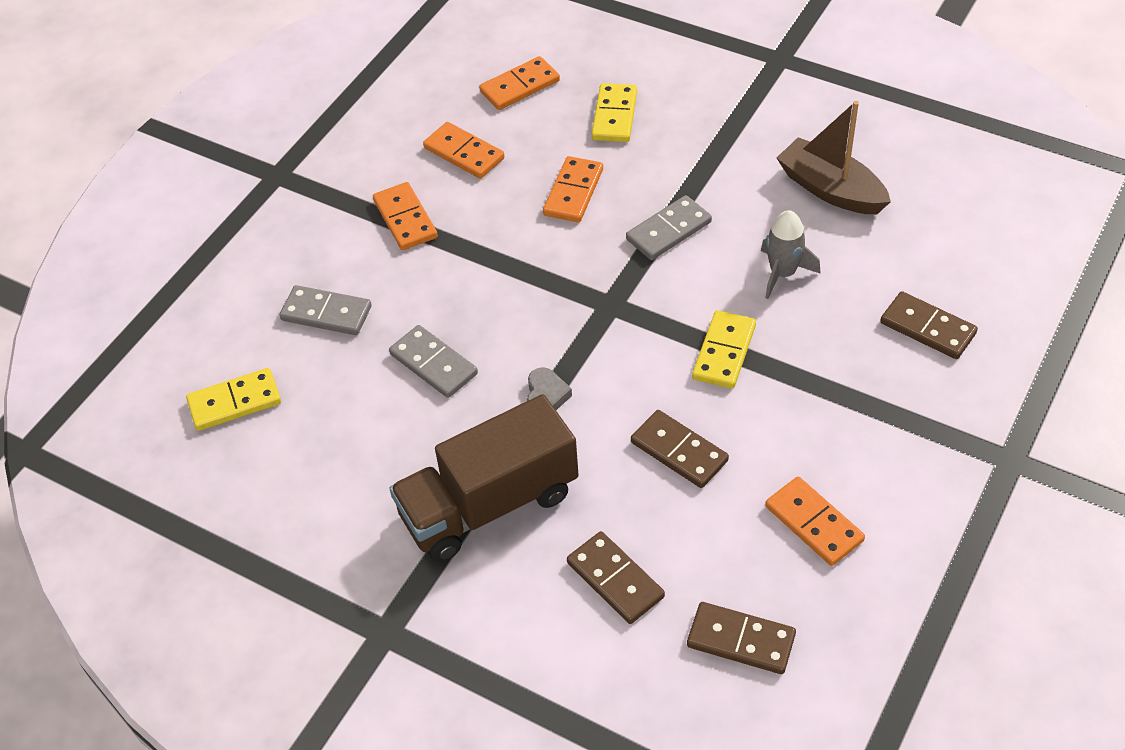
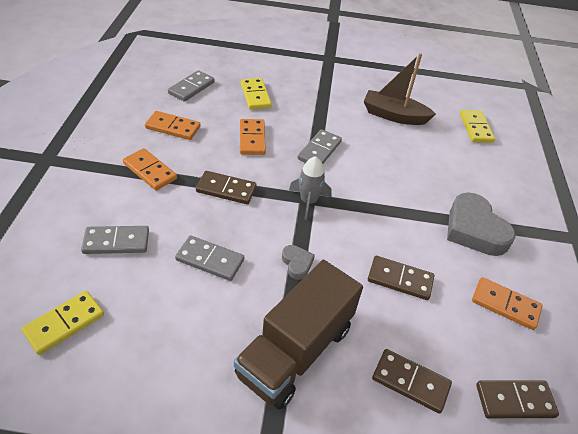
camera: 30 degrees left, 5 degrees down
(520, 86) = (191, 88): orange domino -> grey domino
(724, 352) = (390, 212): yellow domino -> yellow domino (475, 128)
(782, 273) = (396, 162): grey rocket -> grey rocket (308, 201)
(841, 407) = (474, 230): none -> grey heart
(927, 328) = (488, 177): brown domino -> brown domino (226, 189)

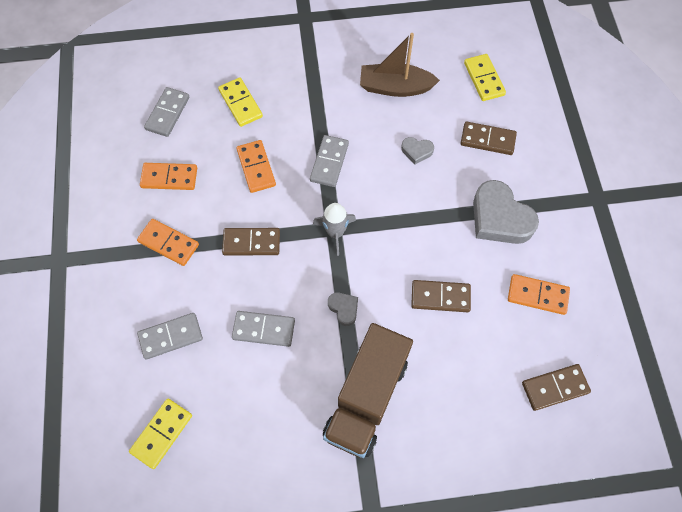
camera: 10 degrees left, 20 degrees up
(403, 162) = (416, 151): none -> grey heart
(410, 382) = (468, 396): brown domino -> brown domino (487, 140)

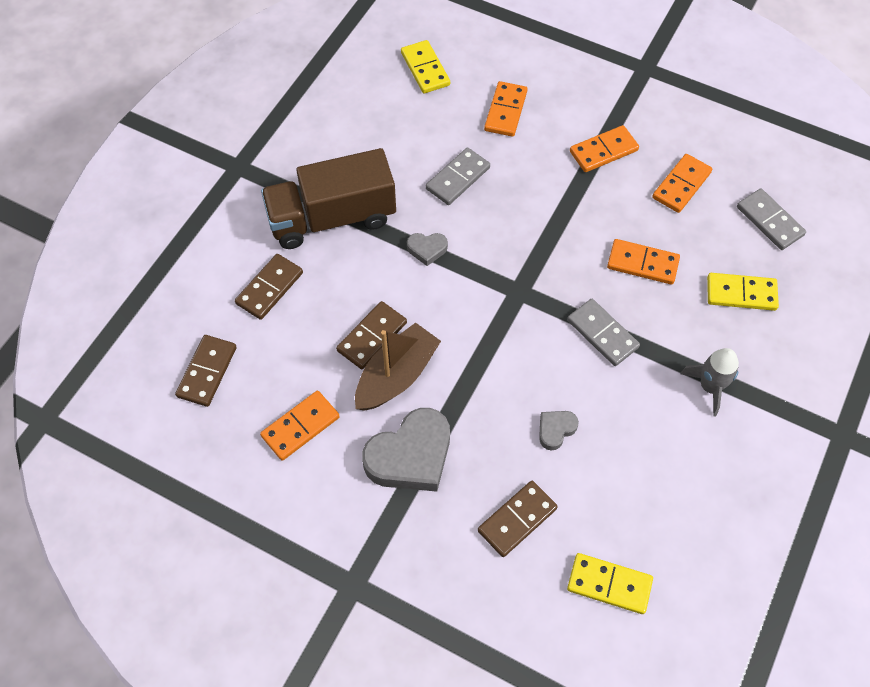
camera: 125 degrees right, 5 degrees down
(171, 336) = (506, 111): grey domino -> orange domino
(251, 243) = (554, 214): brown domino -> brown domino (269, 288)
(335, 232) = (513, 289): grey rocket -> grey rocket (710, 386)
(366, 398) = (332, 218): brown truck -> brown truck turned 75 degrees counterclockwise
(395, 87) = (663, 468): brown boat -> brown boat (396, 376)
(499, 218) = (410, 456): grey heart -> grey heart turned 150 degrees clockwise

